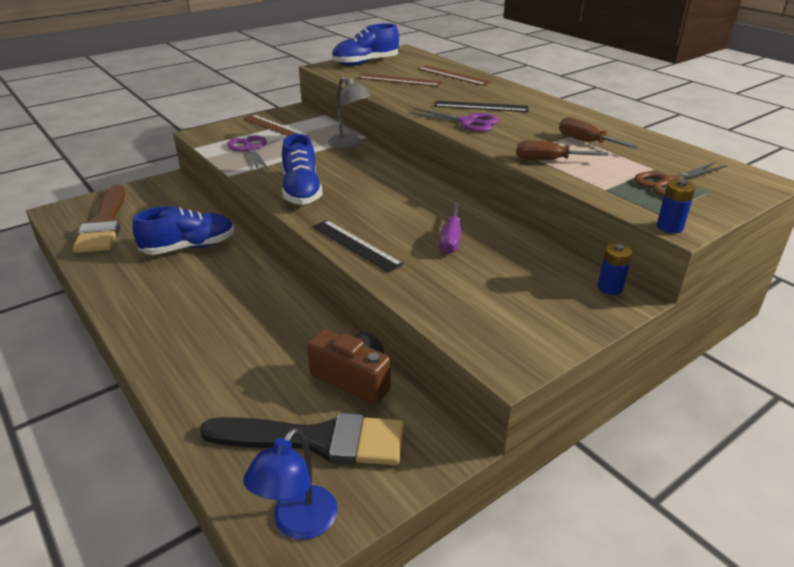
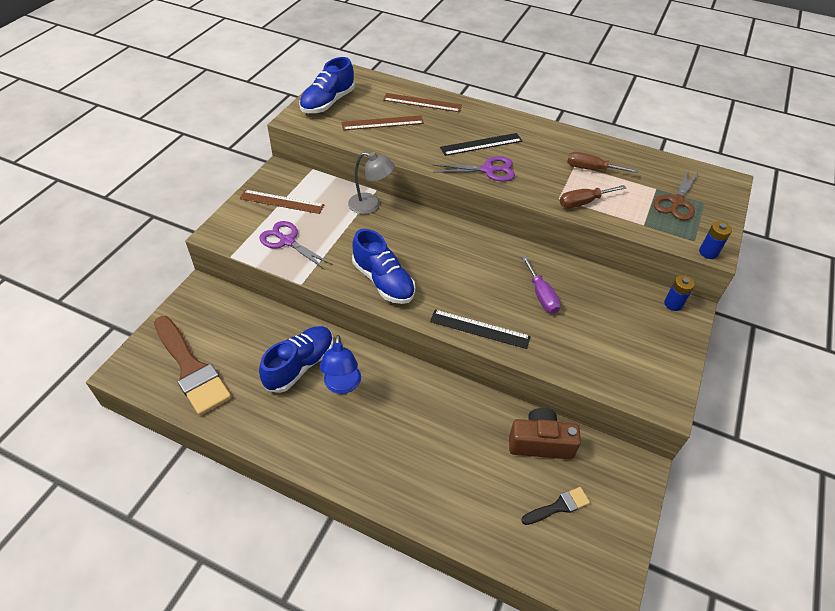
camera: 30 degrees left, 15 degrees up
(298, 524) = (600, 575): blue lamp -> blue lamp (342, 385)
(316, 440) = (558, 506): black brush -> black brush, size x0.47

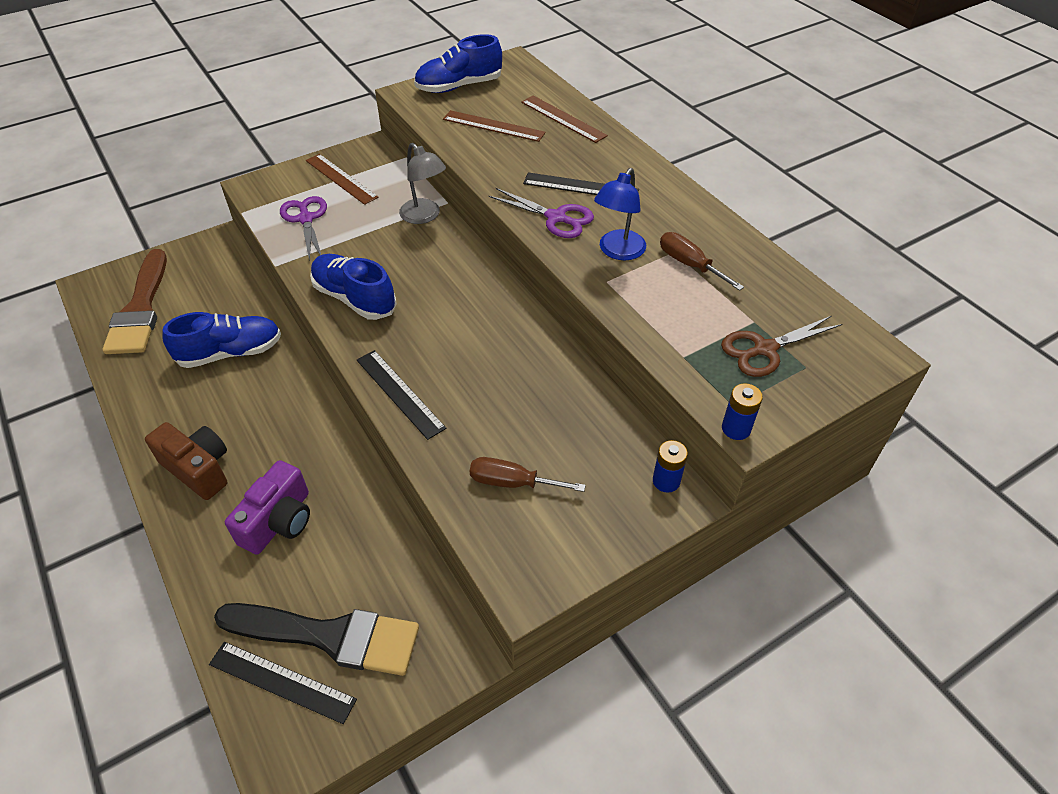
camera: 35 degrees right, 0 degrees up
(342, 385) = (248, 391): blue lamp -> blue lamp (618, 251)
(383, 281) = (354, 298): blue shoe -> blue shoe turned 135 degrees clockwise
(455, 457) = (279, 521): none -> purple camera
(540, 443) = (380, 559): brown camera -> brown camera (198, 469)
(541, 295) = (508, 391): purple screwdriver -> none
(558, 506) = (330, 636): black brush -> black brush, size x2.11
(559, 551) = (282, 682): none -> black ruler
(583, 202) = (633, 298): brown screwdriver -> brown screwdriver (512, 482)

